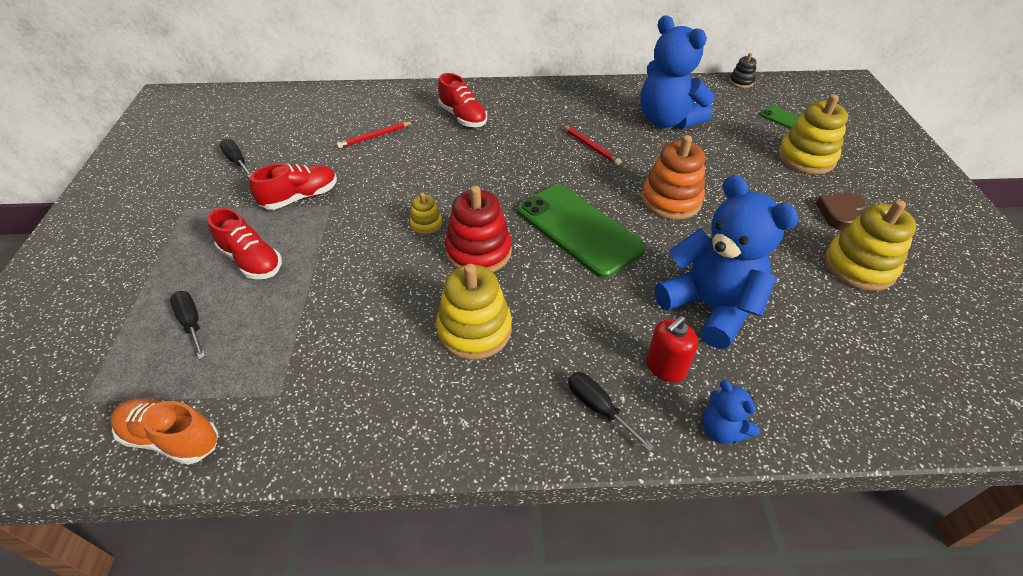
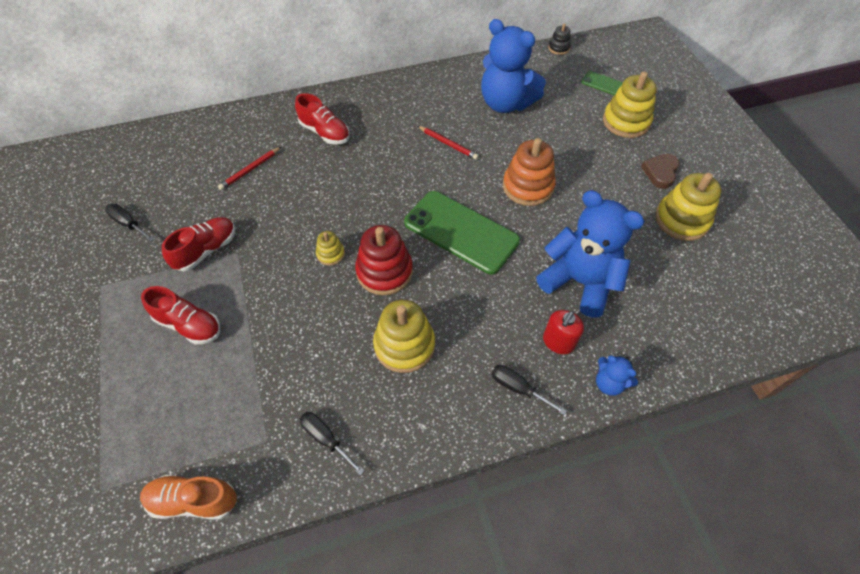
camera: 15 degrees left, 10 degrees up
(192, 323) = (162, 397): black screwdriver -> black screwdriver (326, 439)

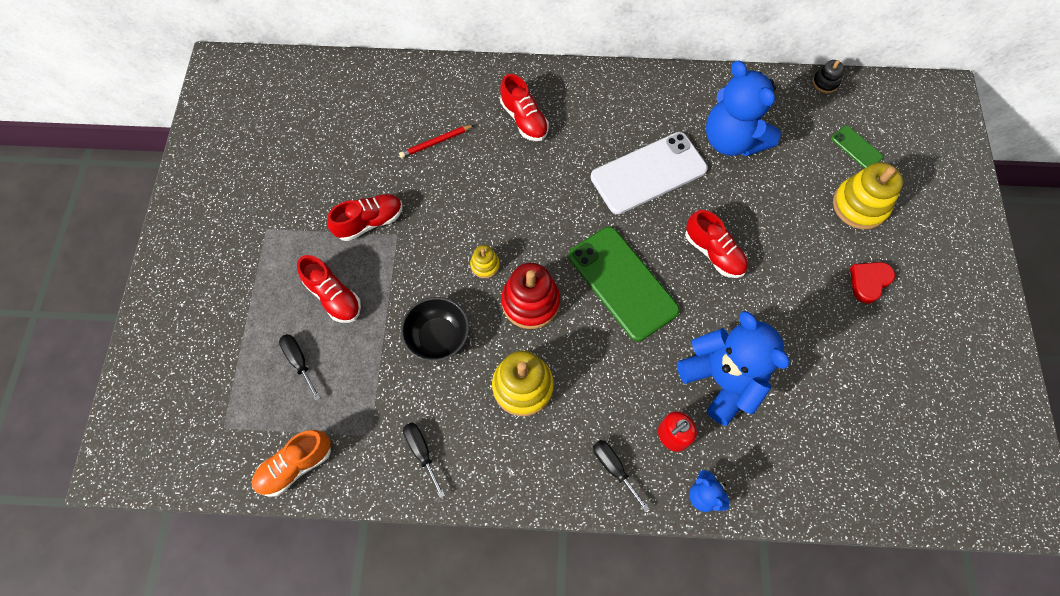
camera: 20 degrees right, 10 degrees up
(128, 224) = (305, 169): black screwdriver -> black screwdriver (299, 361)
(193, 500) = (295, 466): orange shoe -> orange shoe turned 60 degrees counterclockwise
(306, 328) = (438, 337): none -> black bowl
(448, 144) = (648, 173): red pencil -> white phone
(528, 187) = (713, 252): orange stacking toy -> red shoe
(660, 172) = (868, 282): brown heart -> red heart
(681, 220) = (864, 346): yellow stacking toy -> none

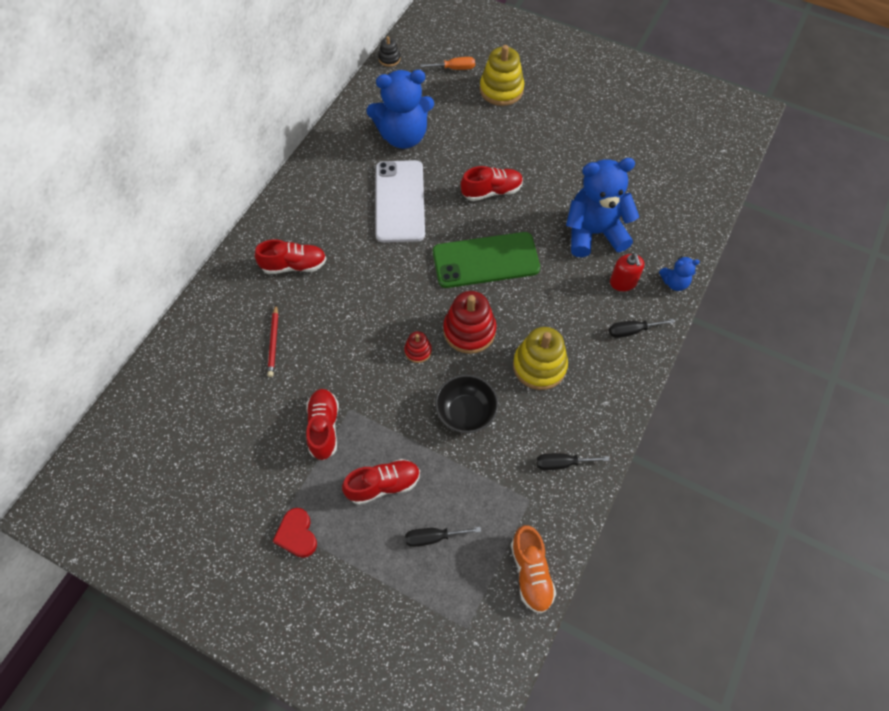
camera: 65 degrees left, 5 degrees down
(485, 265) = (418, 351): yellow stacking toy -> red stacking toy
(856, 148) = (454, 68): green phone -> orange screwdriver
(868, 282) = (562, 114): red heart -> red heart (297, 534)

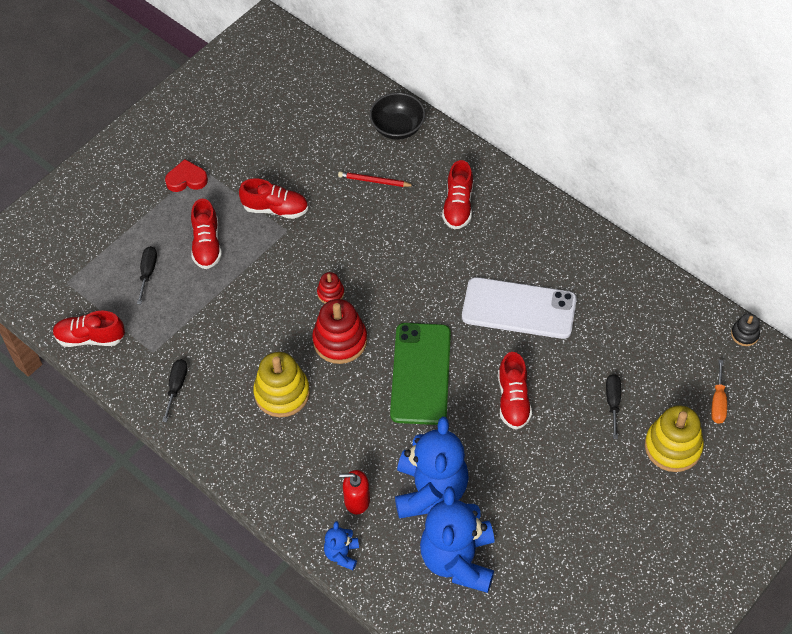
camera: 105 degrees right, 5 degrees down
(403, 136) = (614, 328): blue teddy bear -> blue teddy bear (458, 560)
(466, 412) = (253, 320): black bowl -> black bowl (397, 128)
(531, 573) = (90, 338): orange shoe -> red shoe
(632, 331) = (295, 490): black screwdriver -> black screwdriver (613, 402)

